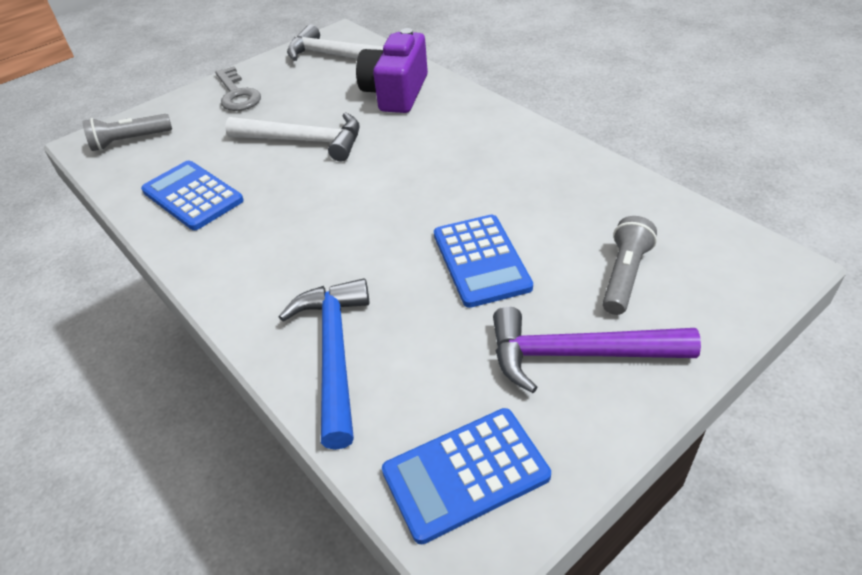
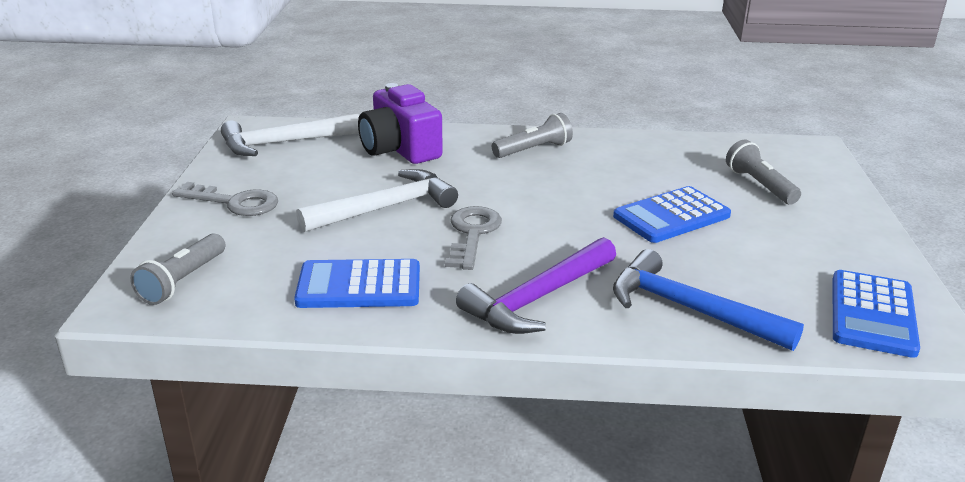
camera: 50 degrees left, 15 degrees down
(315, 193) = (472, 234): none -> grey key
(481, 261) = (671, 216): blue calculator -> blue calculator turned 120 degrees clockwise
(488, 137) = (533, 150): none -> grey flashlight
(577, 354) = (811, 232): purple hammer -> purple hammer (538, 298)

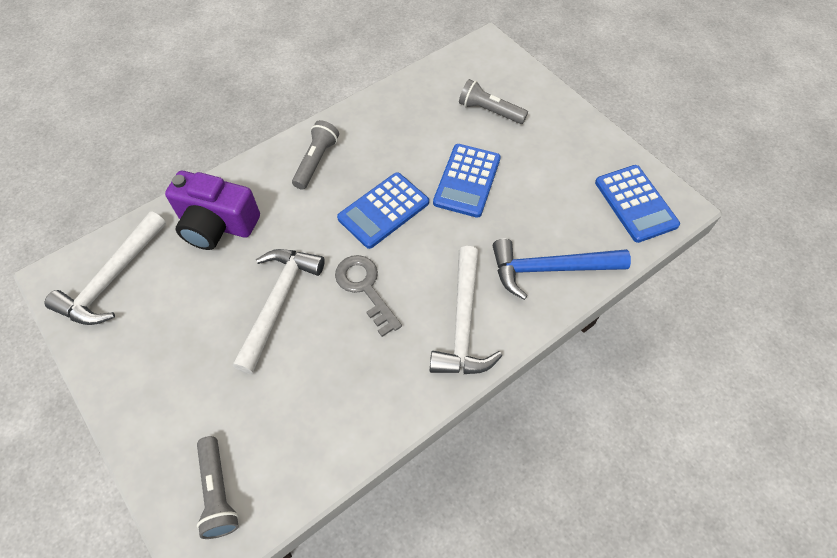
camera: 40 degrees left, 30 degrees up
(234, 202) = (155, 380): grey key -> none
(359, 286) = (345, 398): blue calculator -> blue calculator (383, 210)
(538, 298) = (463, 323): purple hammer -> white hammer

